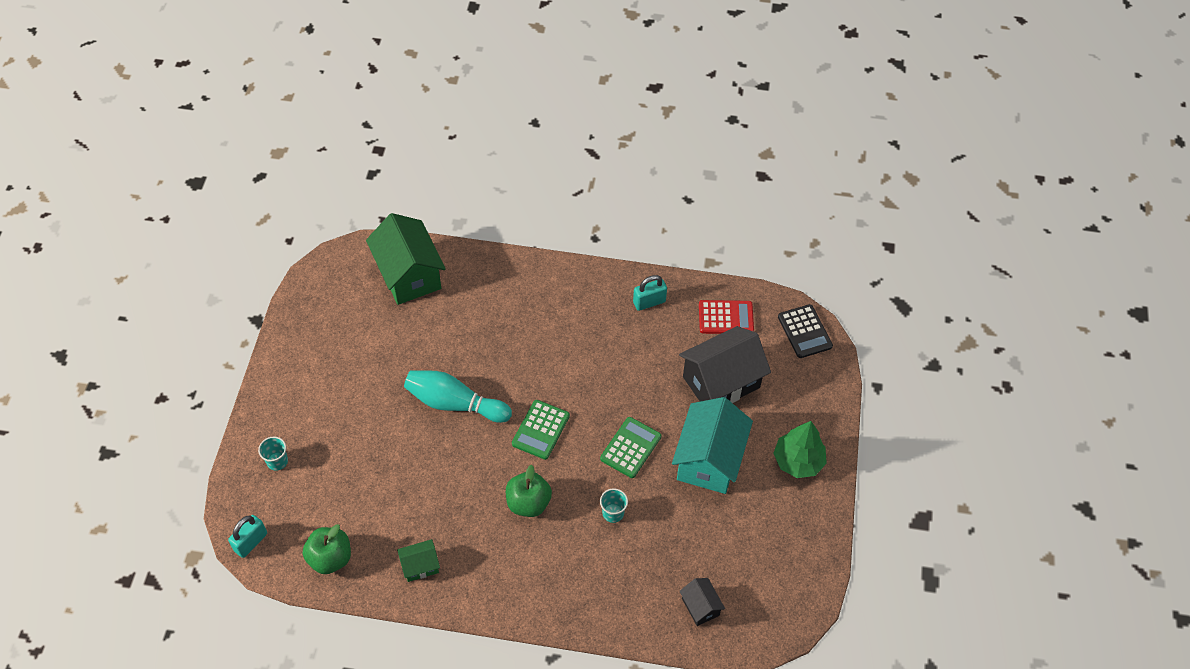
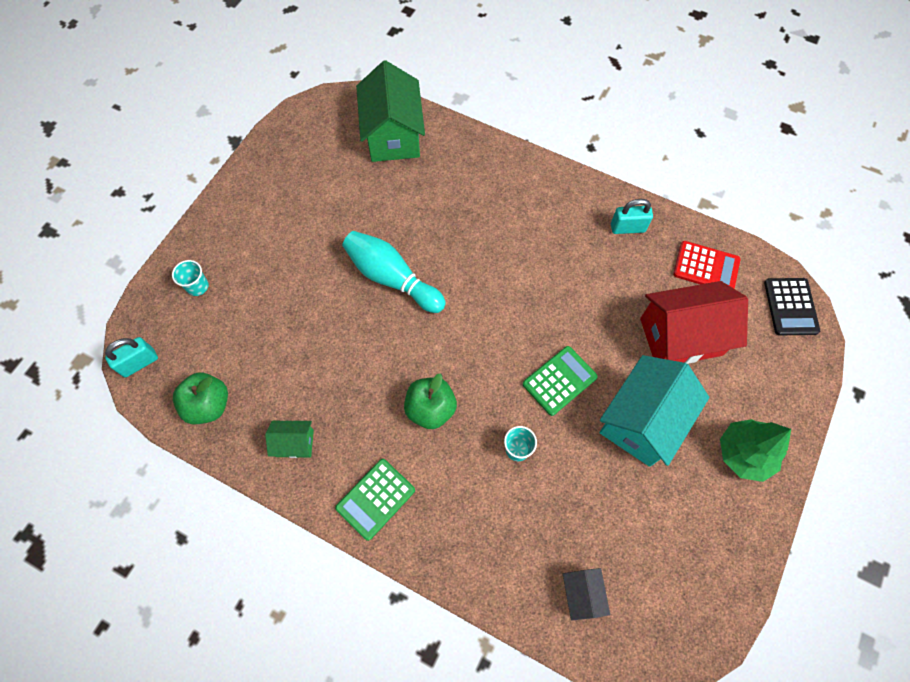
camera: 20 degrees right, 10 degrees up
(540, 430) = (470, 332): green calculator -> green calculator (375, 499)
(721, 382) = (680, 336): black house -> red house

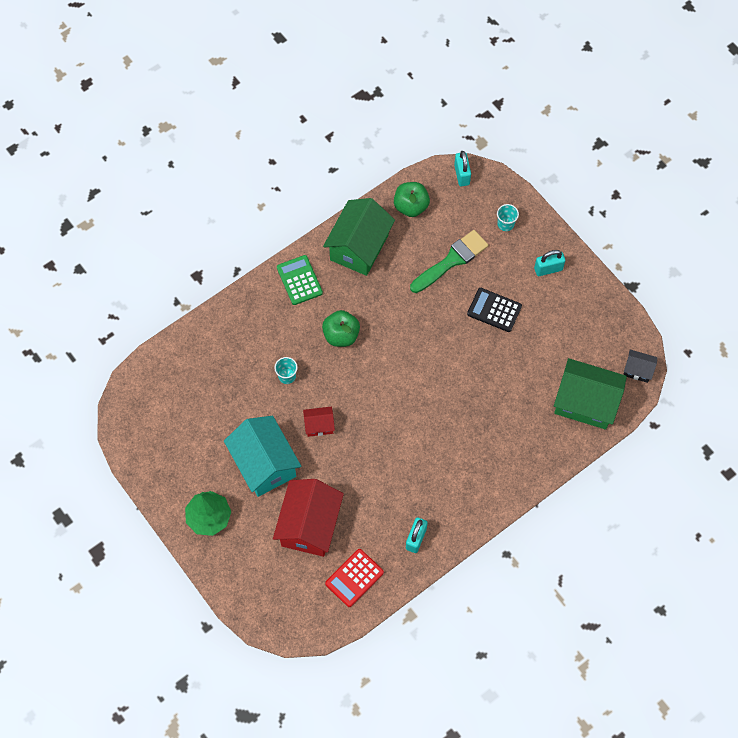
camera: 115 degrees right, 0 degrees up
(244, 222) = (548, 269): none -> turquoise padlock
(272, 325) = (451, 260): none -> green brush
(295, 443) = (359, 247): green house -> green house, size x2.09
(392, 278) = (452, 350): turquoise bowling pin -> none
(559, 381) = (319, 425): green calculator -> red house
(581, 594) = (182, 371): black house -> black house (637, 370)
(790, 307) = (292, 620): black calculator -> black calculator (494, 310)

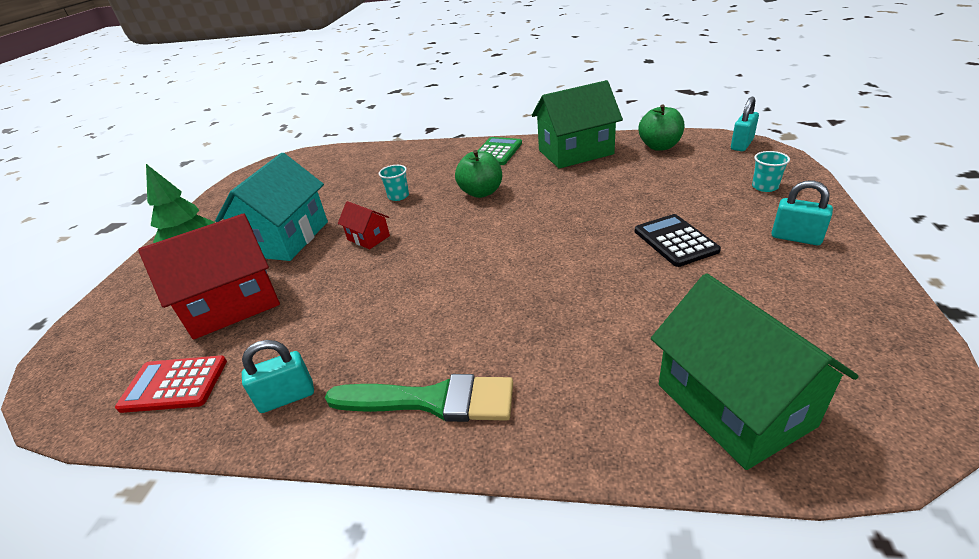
camera: 50 degrees right, 30 degrees down
(451, 260) = (663, 189): green brush -> green brush (431, 400)
(637, 370) = (896, 421): black house -> none

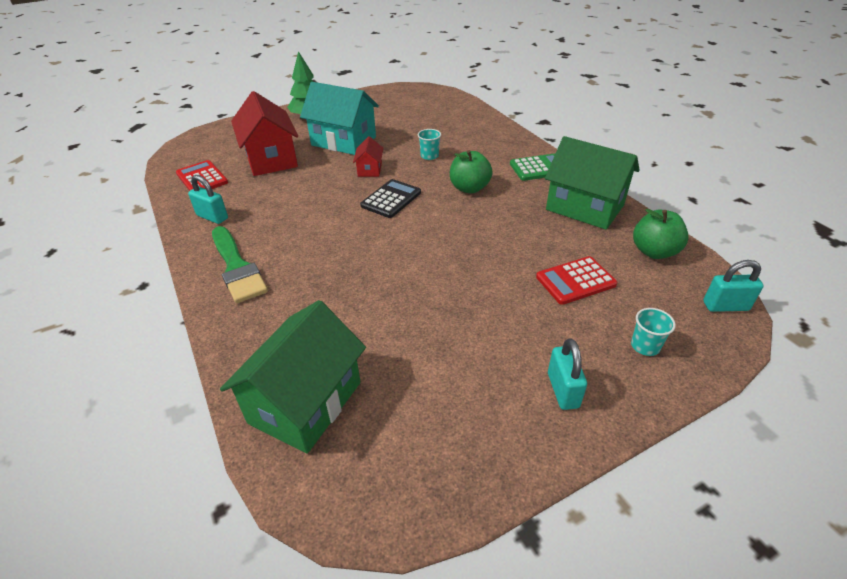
camera: 50 degrees right, 5 degrees up
(232, 304) = (271, 159): red house -> red house turned 45 degrees clockwise
(286, 238) = (343, 141): turquoise house -> turquoise house turned 45 degrees clockwise
(666, 187) = (575, 281): none -> red calculator
(675, 241) = (489, 313): black calculator -> black calculator (391, 199)

